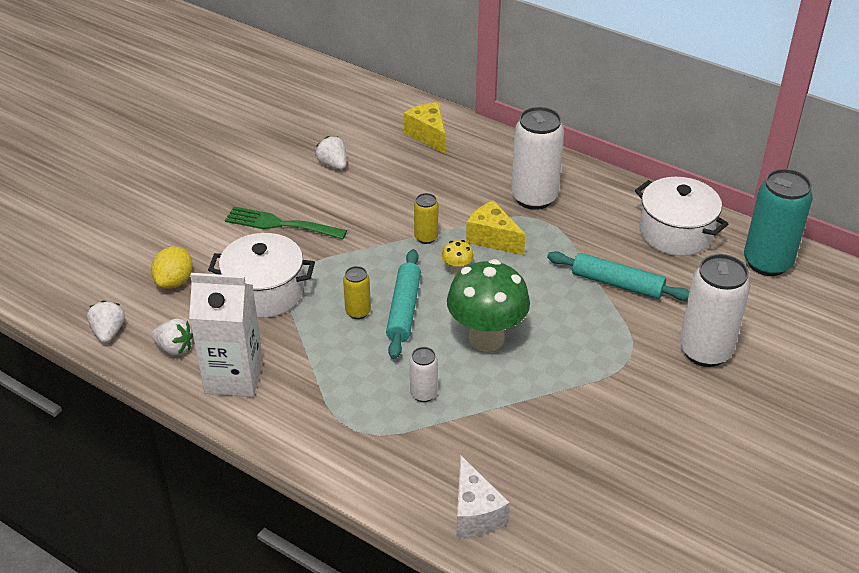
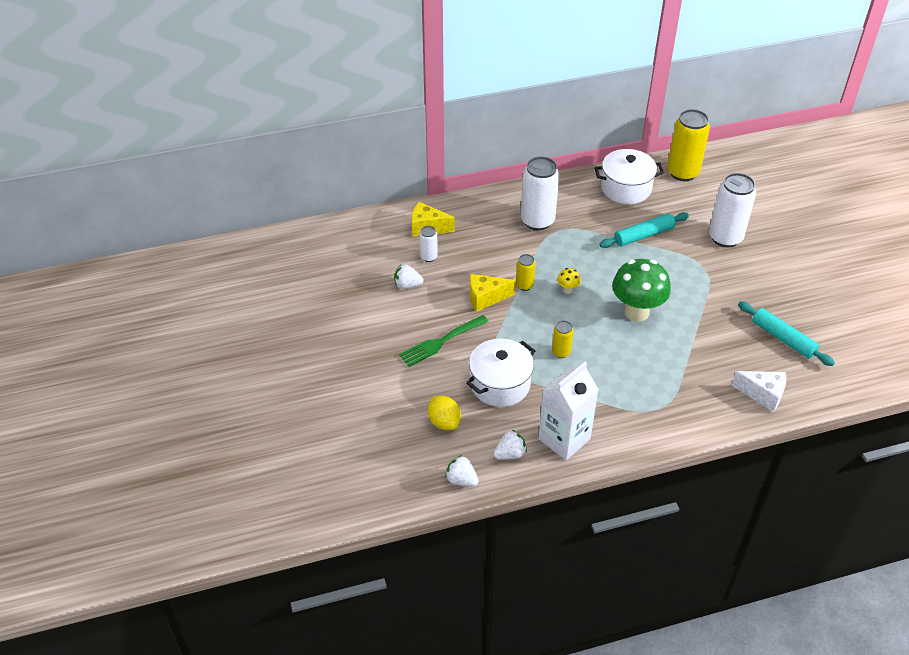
camera: 50 degrees left, 5 degrees up
(404, 310) = (579, 331): turquoise rolling pin -> turquoise rolling pin (783, 338)
(423, 394) = (656, 363): white can -> white can (428, 257)
(492, 238) = (555, 259): yellow cheese -> yellow cheese (486, 298)
(767, 263) = (682, 172): turquoise can -> yellow can

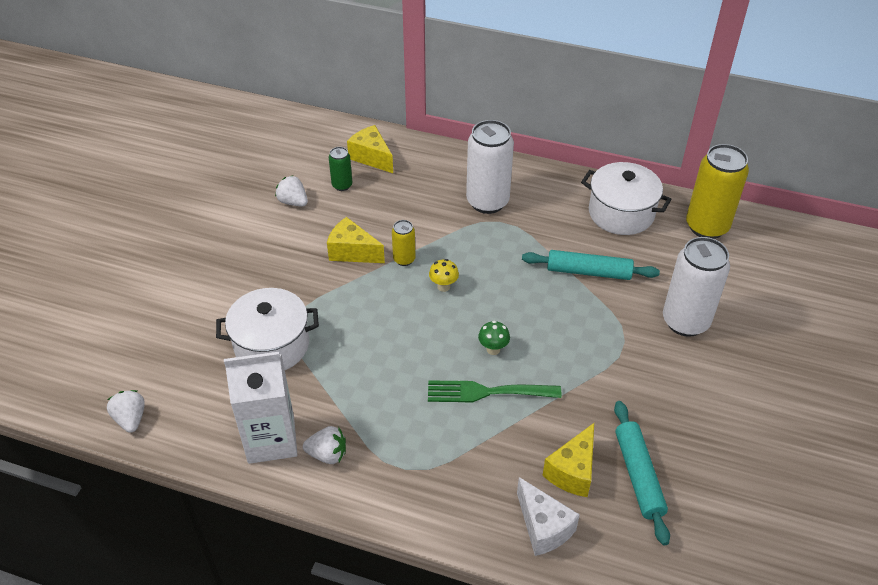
camera: 35 degrees right, 0 degrees up
(428, 257) = (342, 185): white can -> green can
(441, 342) = (263, 272): green fork -> green fork (487, 392)
(444, 422) = (179, 351): yellow lemon -> none
(510, 454) = (203, 422): white strawberry -> white strawberry (327, 454)
(561, 352) = (367, 347): yellow can -> none
(636, 312) = (493, 349): green mushroom -> green mushroom, size x0.42
(748, 356) = (572, 471): none -> yellow cheese

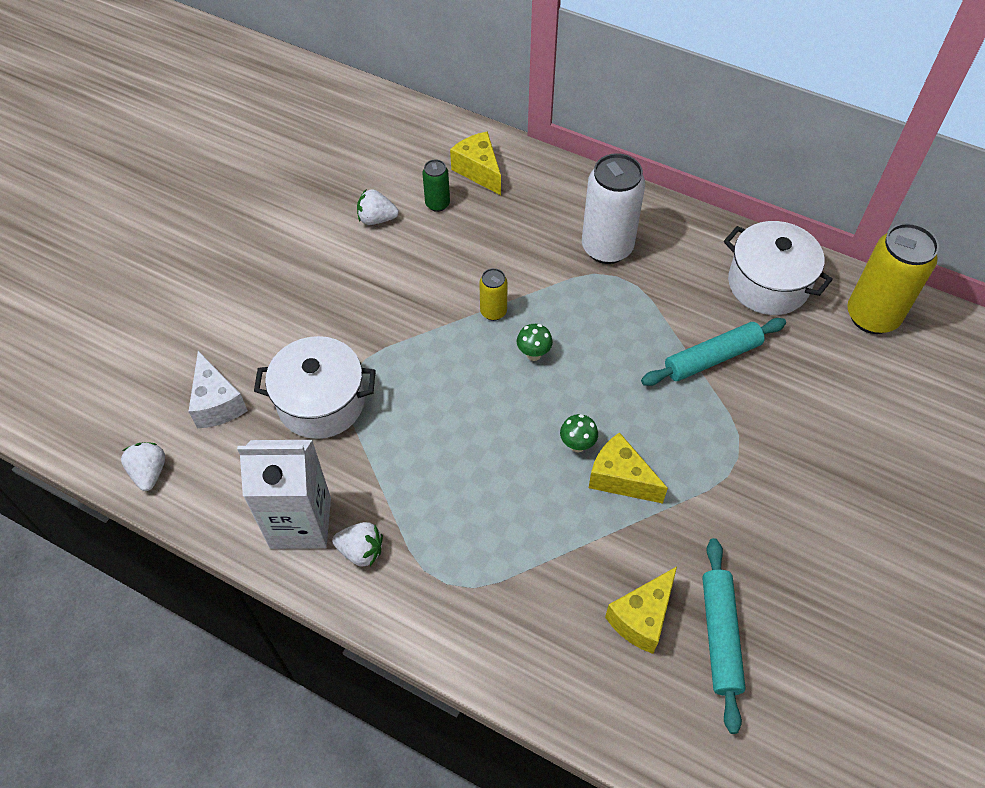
camera: 10 degrees right, 10 degrees up
(293, 202) = (377, 219): white strawberry -> white strawberry turned 45 degrees counterclockwise
(352, 252) = (434, 294): yellow cheese -> yellow cheese (620, 478)
(443, 287) = (533, 354): yellow mushroom -> green mushroom
(487, 392) = (559, 500): green fork -> none
(543, 527) = (593, 684): white cheese -> white cheese (217, 403)
(588, 272) = (712, 358): turquoise rolling pin -> turquoise rolling pin turned 45 degrees counterclockwise
(685, 321) = (818, 441): white can -> none

